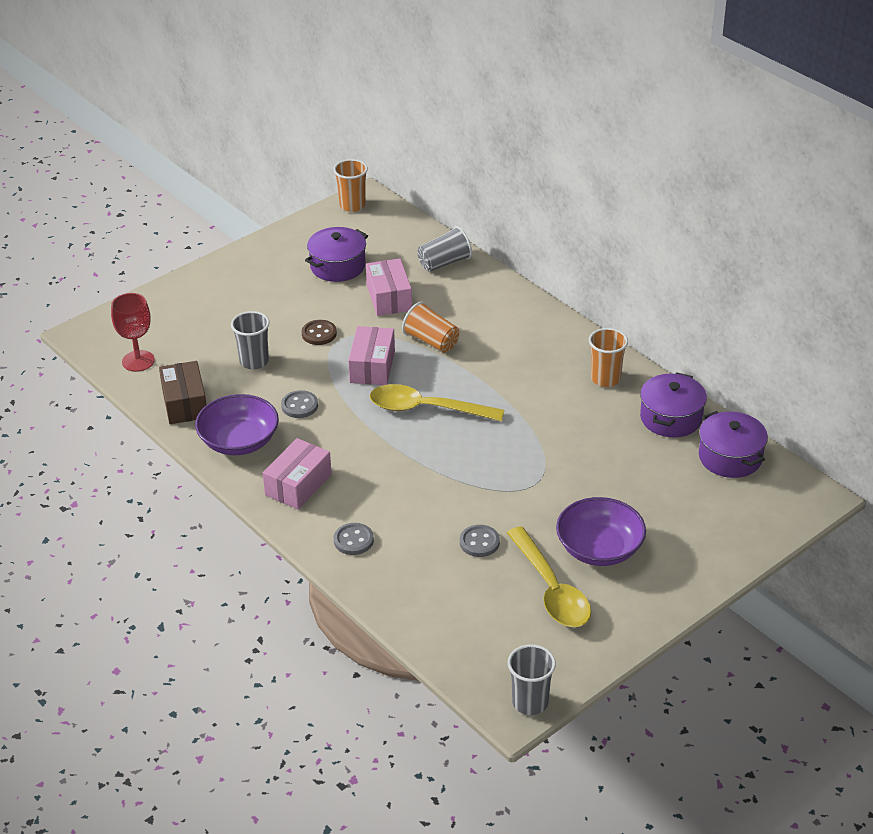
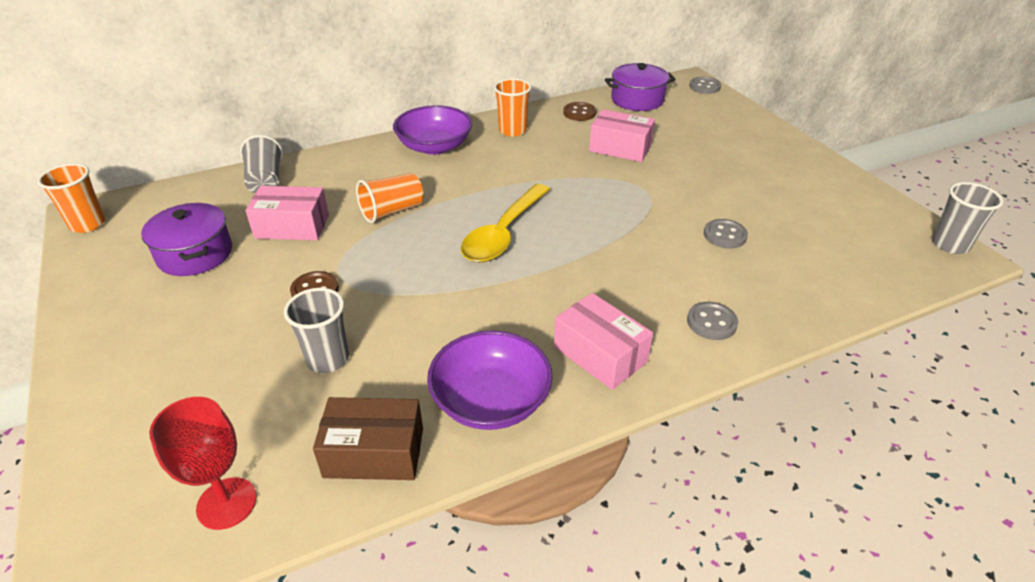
camera: 75 degrees left, 0 degrees up
(299, 406) = (446, 329): grey button -> grey button (704, 87)
(372, 366) = (408, 258): pink box -> pink box (620, 148)
(551, 589) = (793, 207): yellow spoon -> none
(599, 548) = (740, 173): purple bowl -> purple bowl (434, 146)
(671, 418) = (579, 113): purple pot -> brown button

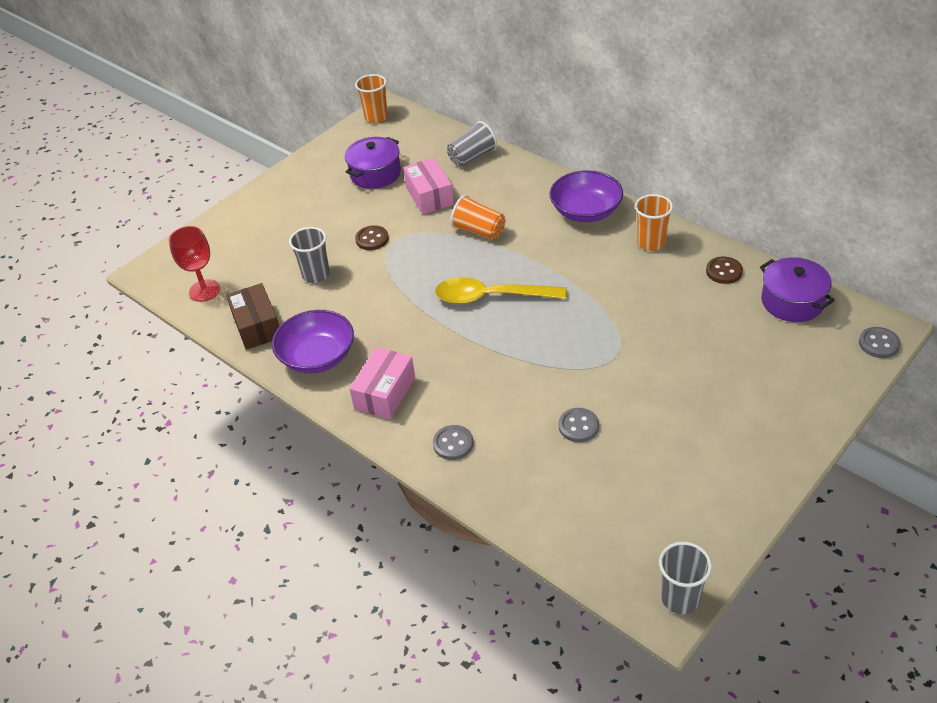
camera: 70 degrees right, 5 degrees up
(620, 148) = (678, 319): pink box -> none

